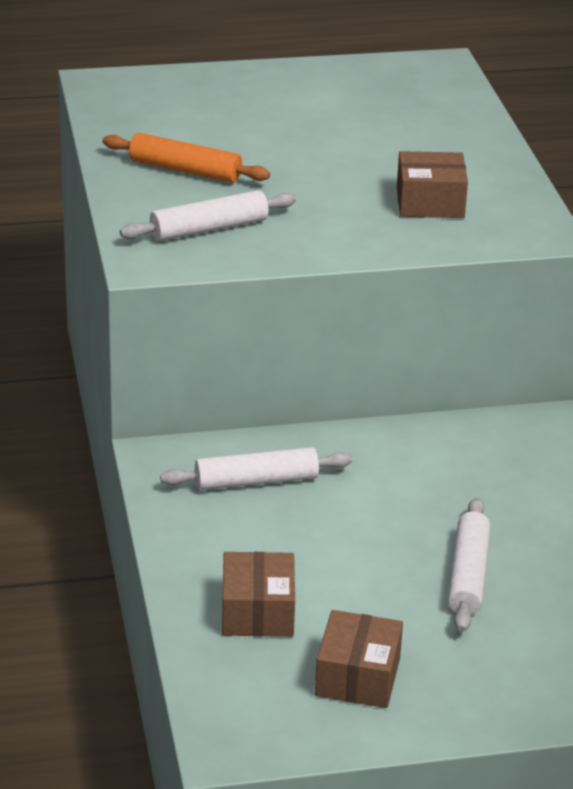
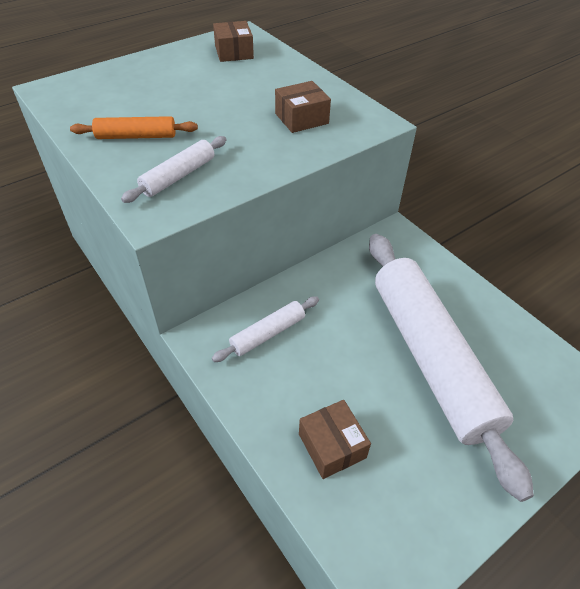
camera: 25 degrees left, 15 degrees up
(358, 677) = (426, 475): brown box -> brown box (234, 52)
(468, 575) = (431, 357): white rolling pin -> white rolling pin, size x2.36

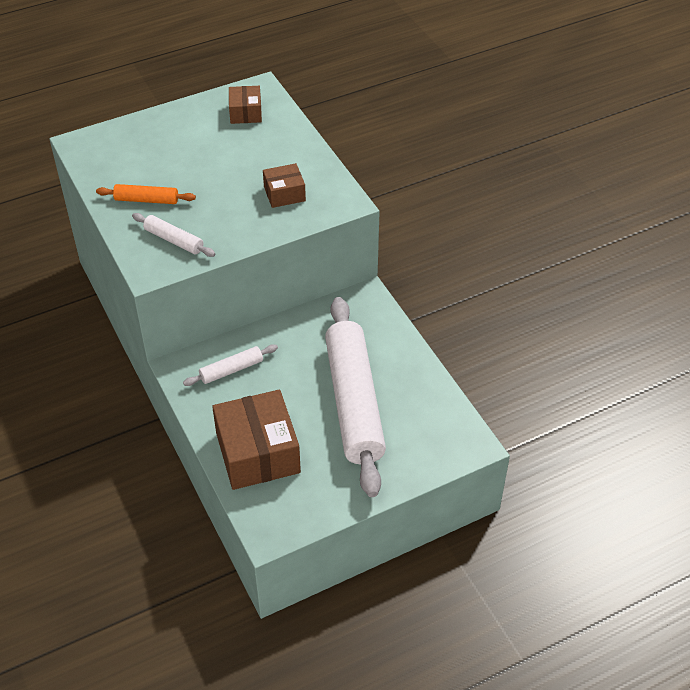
camera: 10 degrees right, 0 degrees up
(178, 176) = (174, 240): white rolling pin -> white rolling pin turned 75 degrees clockwise
(332, 446) = (258, 452): brown box -> brown box, size x1.91

